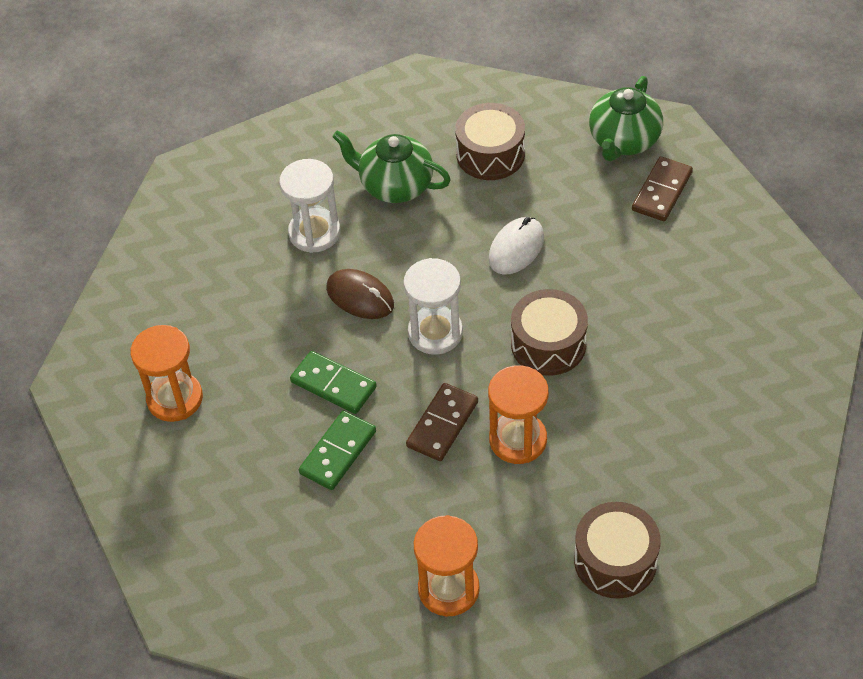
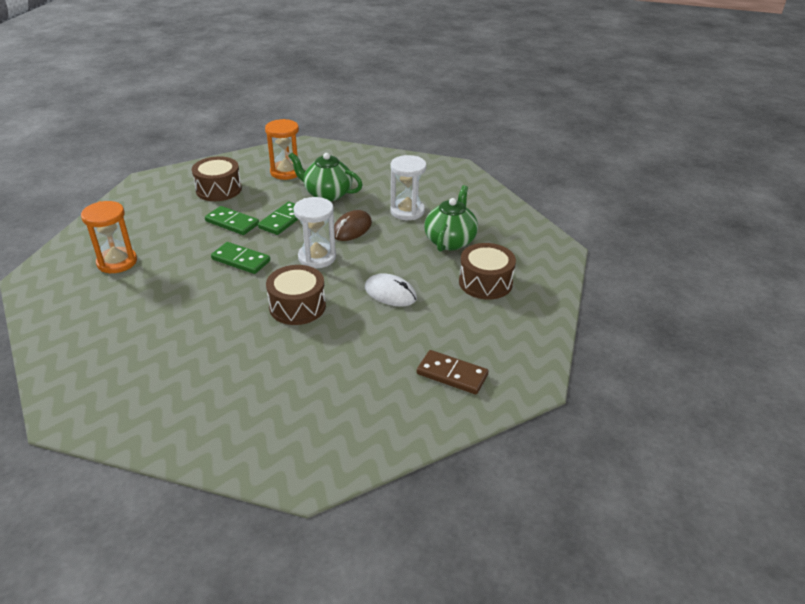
camera: 85 degrees right, 15 degrees down
(442, 424) = (241, 260): brown domino -> green domino
(518, 440) = (218, 291): orange hourglass -> none
(615, 561) = (102, 332): brown drum -> brown drum (219, 189)
(623, 141) = (509, 354): green teapot -> green teapot (327, 194)

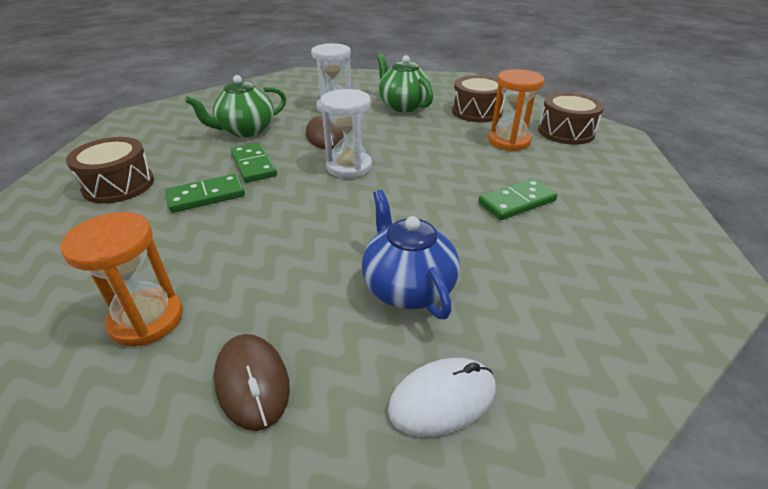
camera: 55 degrees left, 0 degrees up
(95, 313) = (252, 382): none -> brown mouse
(197, 334) = (407, 287): none -> blue teapot
(241, 260) = (292, 212): green domino -> green domino (517, 202)
(286, 172) = (164, 137): orange hourglass -> orange hourglass (509, 141)
(297, 306) = (422, 202): brown drum -> brown drum (566, 132)
(390, 293) = (451, 150): white mouse -> white mouse (442, 399)
(452, 374) = (591, 160): brown domino -> none

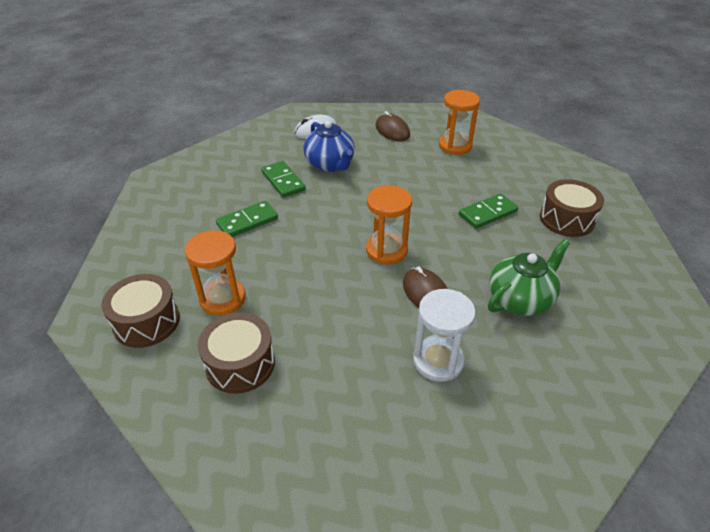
camera: 175 degrees right, 5 degrees up
(254, 165) = (474, 247): green domino -> green domino (283, 181)
(349, 167) = (386, 250): white hourglass -> orange hourglass
(403, 106) = (342, 373): green teapot -> none

